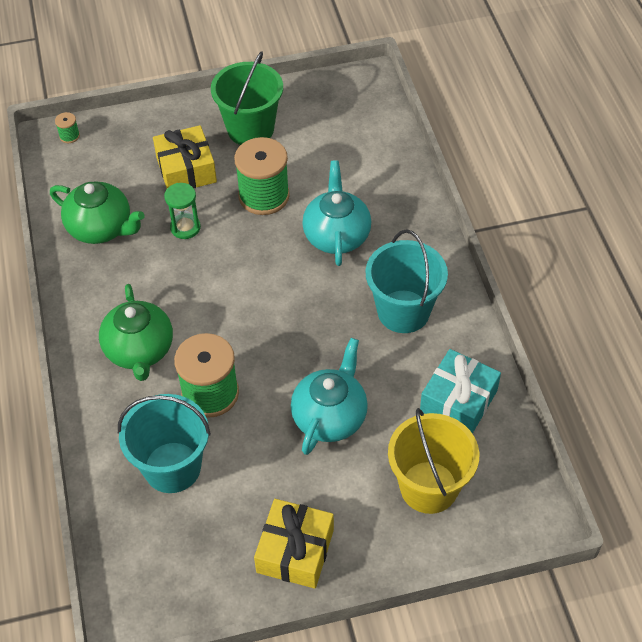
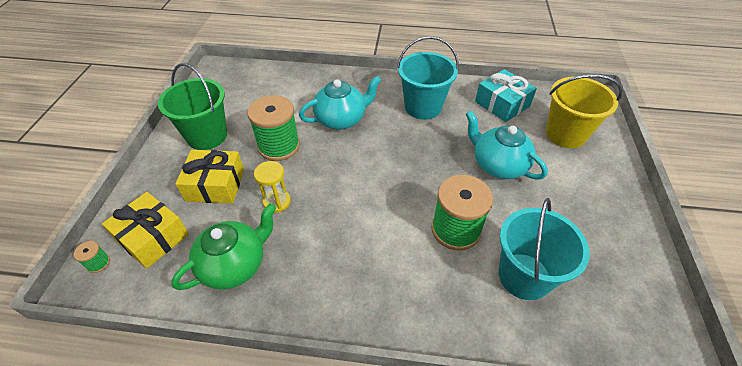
camera: 70 degrees left, 5 degrees down
(139, 350) = (392, 269): green teapot -> none
(185, 227) = (277, 201): green hourglass -> yellow hourglass
(295, 551) = (612, 215): yellow gift -> yellow gift (152, 237)
(336, 235) = (341, 119): turquoise teapot -> turquoise teapot turned 135 degrees clockwise

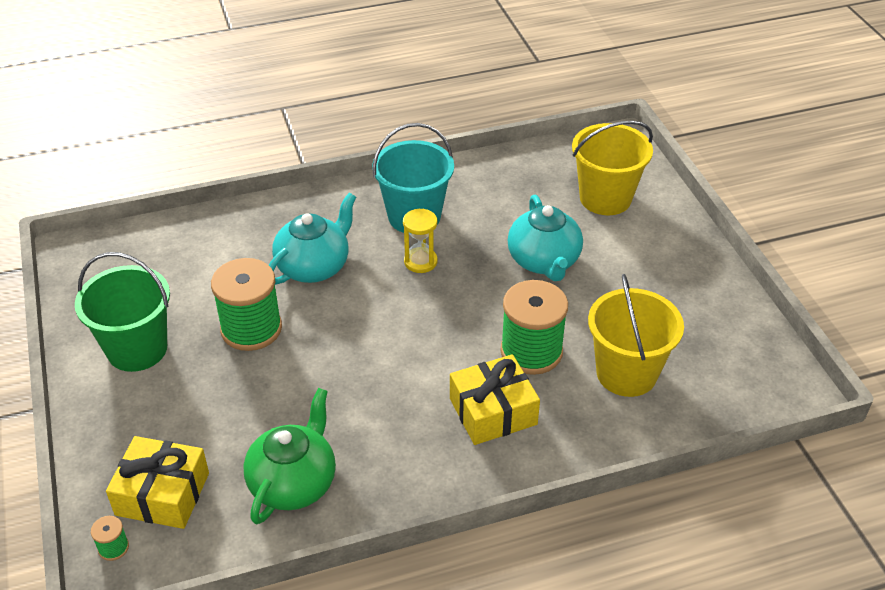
camera: 25 degrees left, 5 degrees down
(215, 185) = (199, 405): yellow gift -> yellow gift (493, 411)
(277, 201) = (297, 396): yellow hourglass -> yellow hourglass (420, 262)
(498, 165) = (544, 261): turquoise teapot -> turquoise teapot turned 120 degrees counterclockwise
(502, 104) = (513, 181): turquoise gift -> none
(524, 276) = (626, 373): turquoise bucket -> yellow bucket

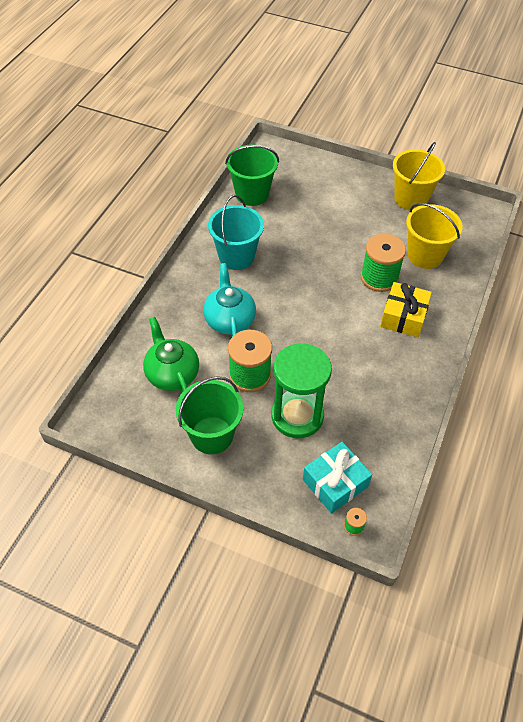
camera: 50 degrees left, 10 degrees up
(162, 494) = (335, 483): yellow gift -> turquoise gift
(231, 403) = (297, 416): none -> green hourglass
(294, 483) = (378, 422): green teapot -> green teapot (172, 374)
(420, 262) = (273, 276): yellow hourglass -> none
(526, 171) = (252, 194): none -> green bucket
(544, 261) = (324, 232): turquoise teapot -> none
(605, 198) = (304, 182): yellow bucket -> yellow bucket (411, 199)

